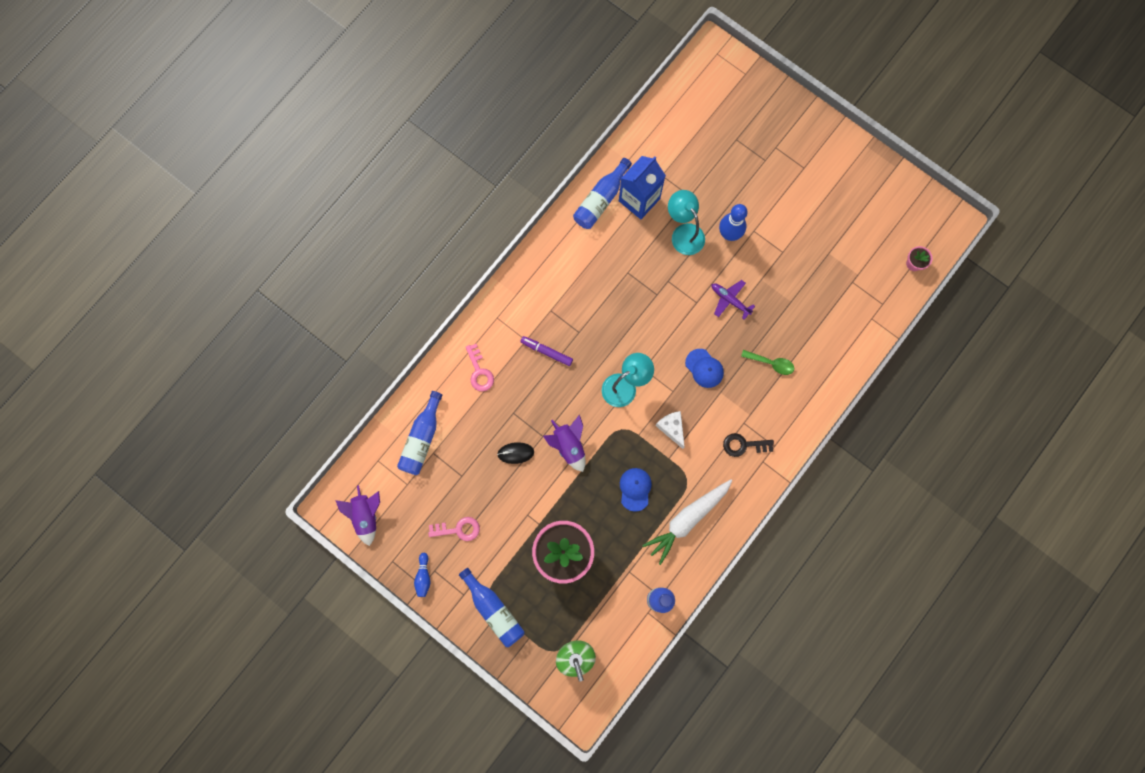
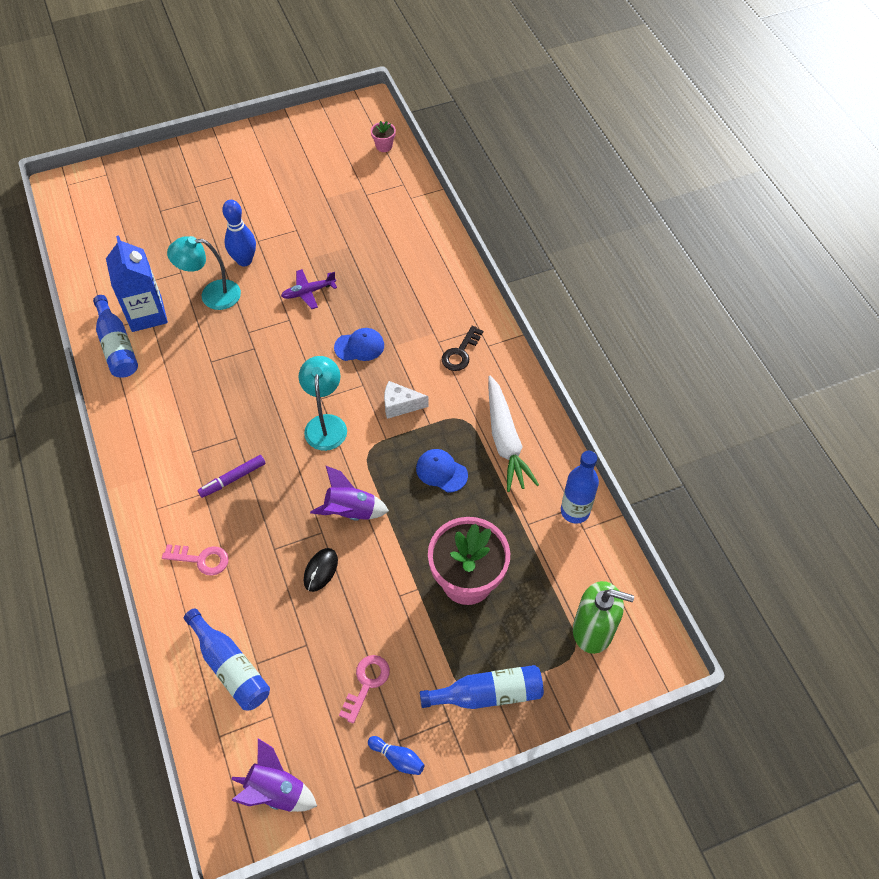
camera: 60 degrees left, 20 degrees down
(771, 363) = (395, 291): green spoon -> none

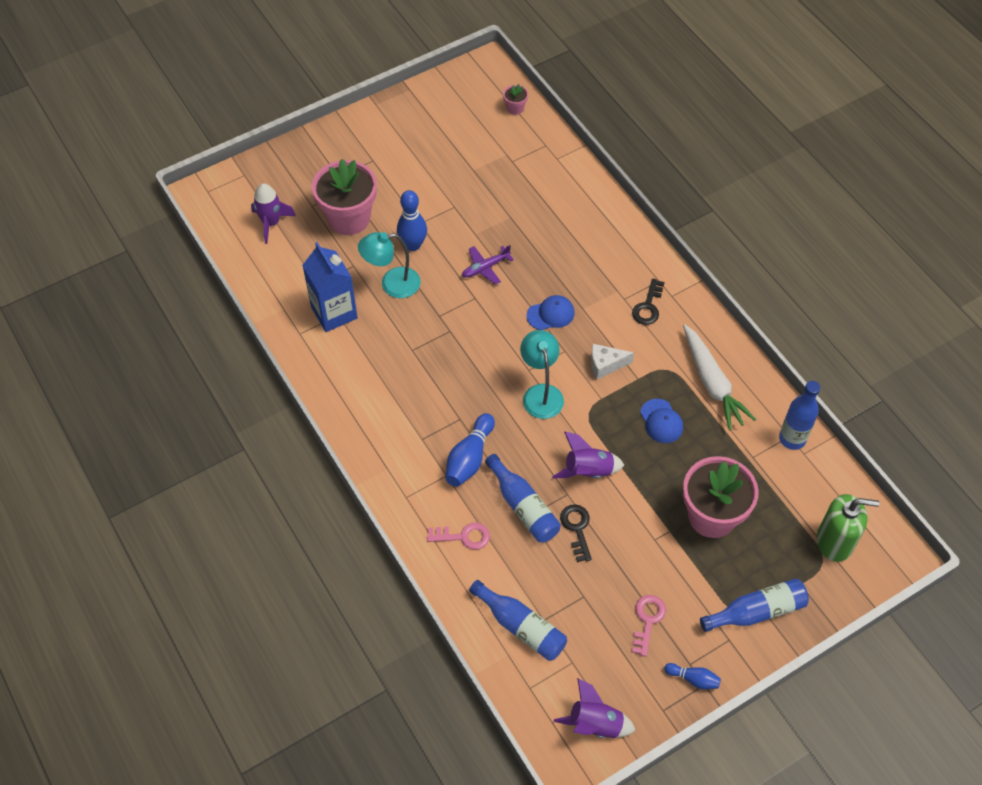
camera: 10 degrees left, 0 degrees up
(116, 221) = (271, 223): none -> purple rocket
(117, 346) = (316, 348): blue bottle -> blue bottle (523, 507)
(191, 227) = (349, 218): none -> pink flower pot
(233, 479) = (469, 458): purple marker -> blue bowling pin
(321, 570) = (577, 528): black mouse -> black key
(441, 471) = (661, 421): blue cap -> blue cap turned 135 degrees counterclockwise

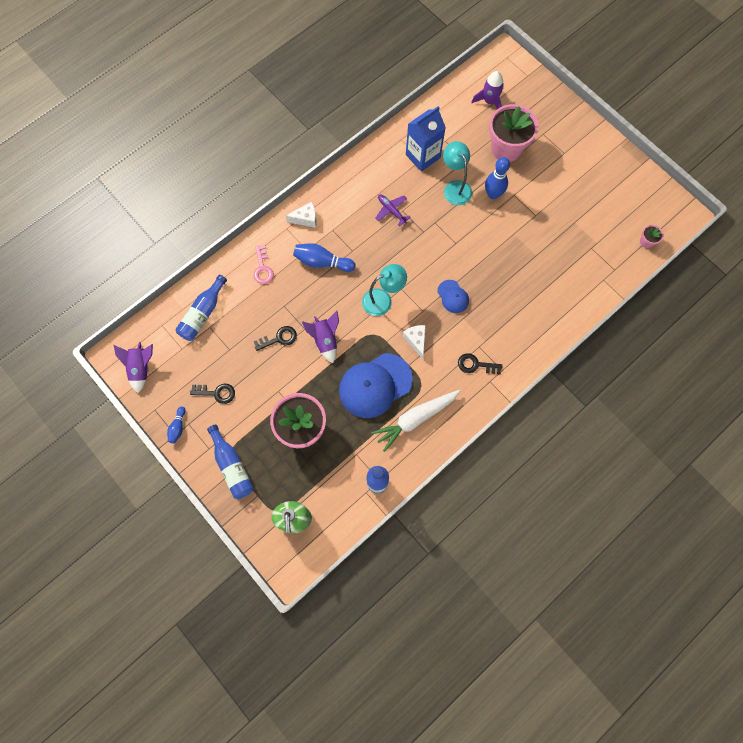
camera: 80 degrees right, 15 degrees up
(396, 470) = (306, 219): none -> white cheese
(485, 268) = (484, 246): purple plane -> purple plane (391, 210)
(523, 507) = (290, 302): blue bottle -> none
(647, 620) = (216, 393): pink key -> black key
(661, 421) = (375, 385): blue cap -> blue cap, size x2.01

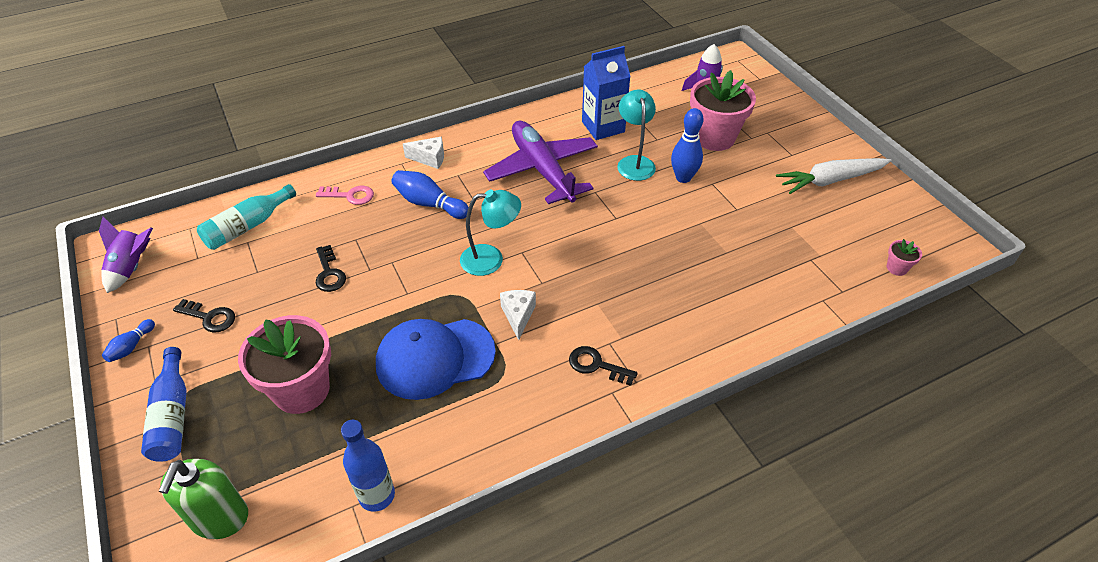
camera: 15 degrees right, 25 degrees down
(203, 314) = (247, 226): blue bottle -> turquoise bottle
(262, 268) = (350, 196): pink key -> pink key turned 90 degrees counterclockwise
(279, 338) = (329, 273): black key -> black key turned 75 degrees clockwise
(325, 340) = (390, 288): purple rocket -> none
(391, 210) = (542, 170): purple plane -> purple plane, size x2.32
(415, 419) = (476, 417): white carrot -> white carrot (830, 180)
(453, 296) = (591, 275): blue cap -> none

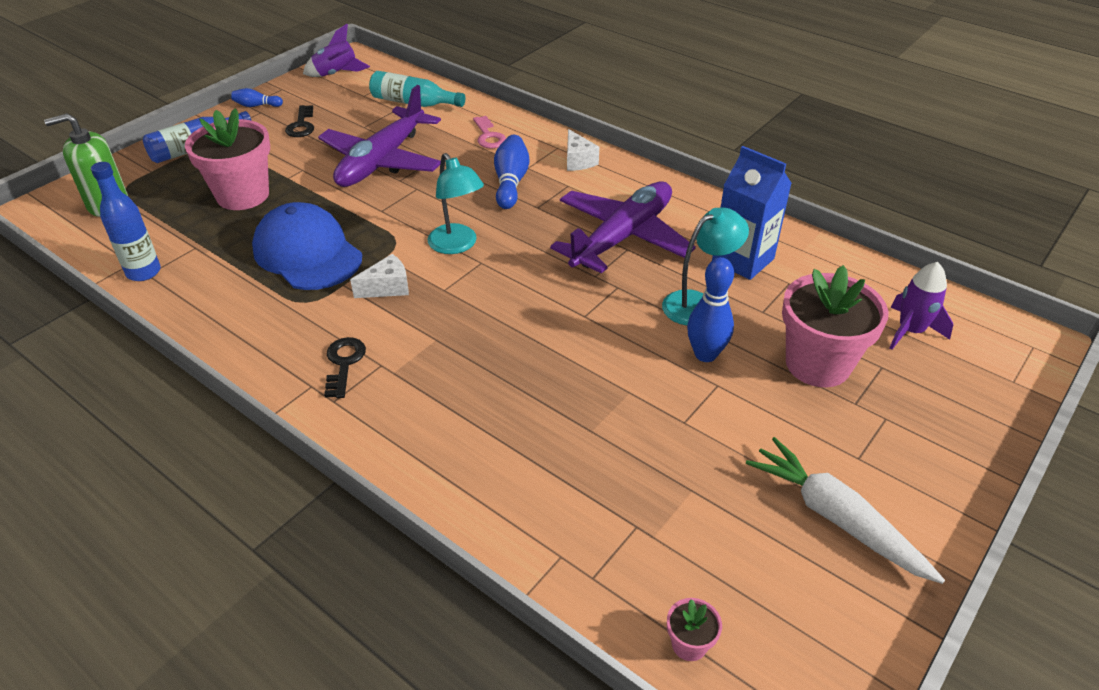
camera: 65 degrees right, 5 degrees down
(329, 273) = (382, 161): black key -> purple plane

